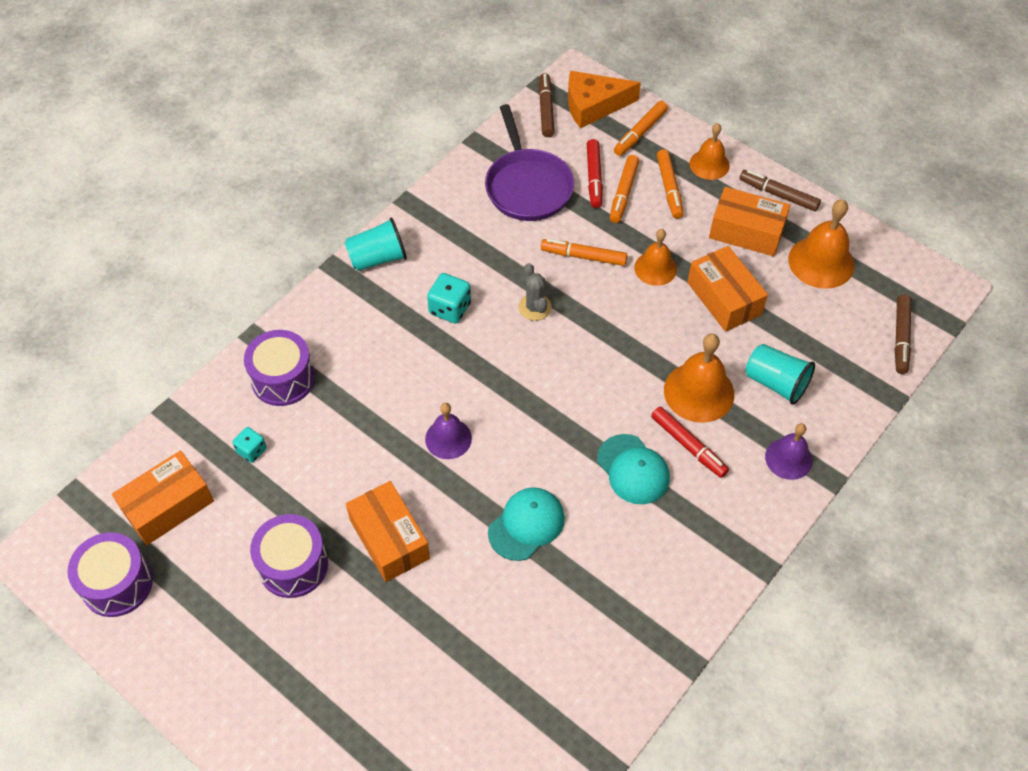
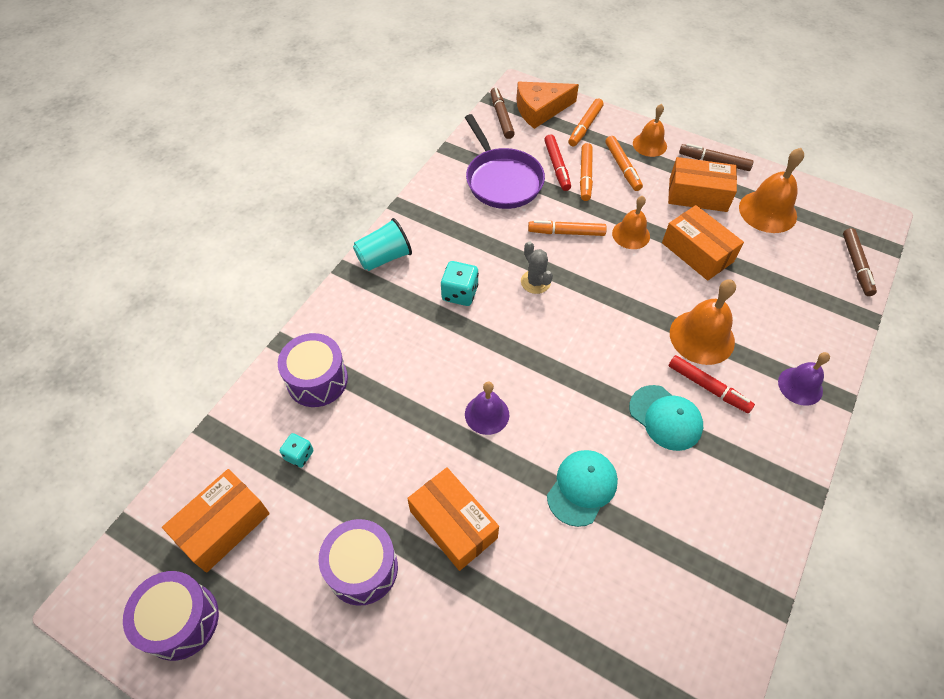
camera: 10 degrees left, 0 degrees up
(776, 383) = (765, 319): turquoise cup -> none

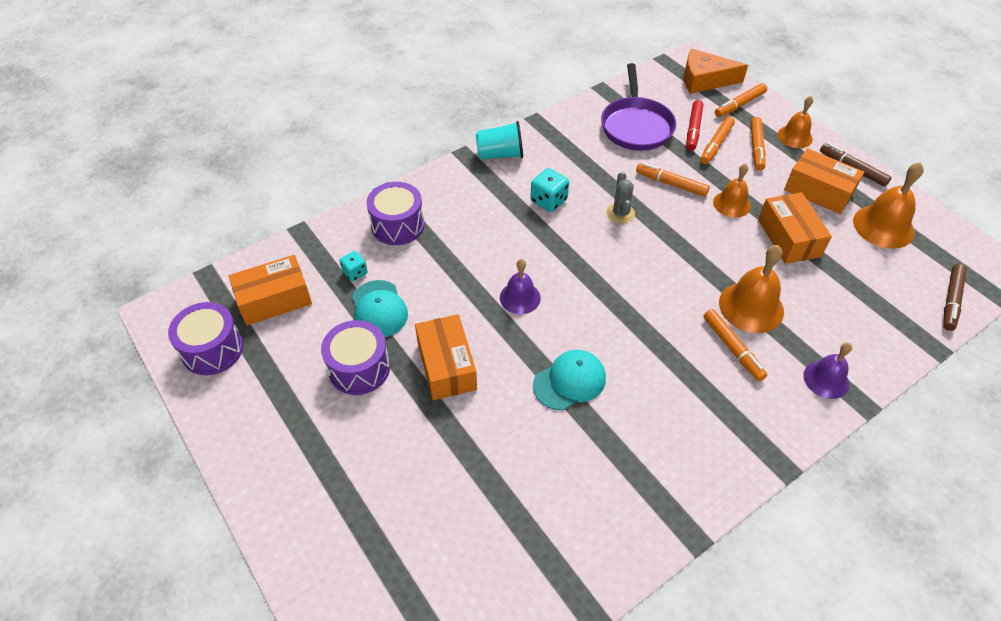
camera: 25 degrees right, 5 degrees down
(501, 117) = (664, 76): brown marker -> none
(665, 417) = (677, 357): turquoise cap -> turquoise cap (379, 309)
(708, 387) = (732, 348): red marker -> orange marker

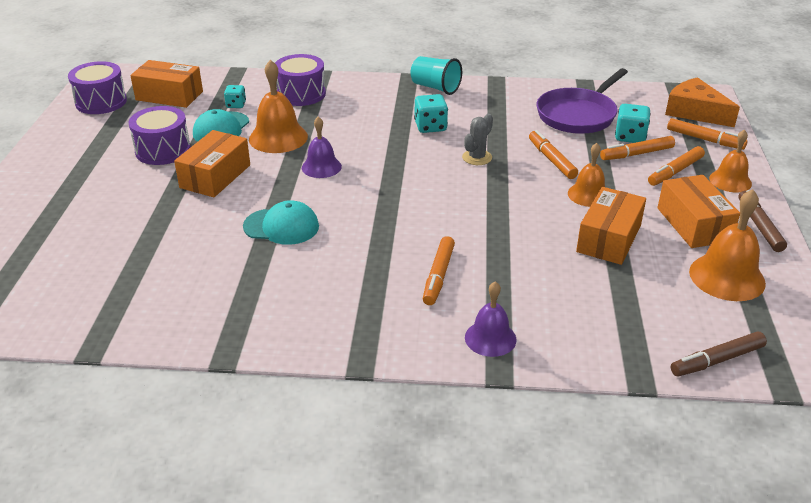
camera: 40 degrees right, 15 degrees down
(693, 129) = (630, 137): red marker -> turquoise dice
(739, 105) = (705, 139): orange marker -> orange marker turned 150 degrees counterclockwise
(751, 307) = (498, 261): orange bell -> orange bell (278, 137)

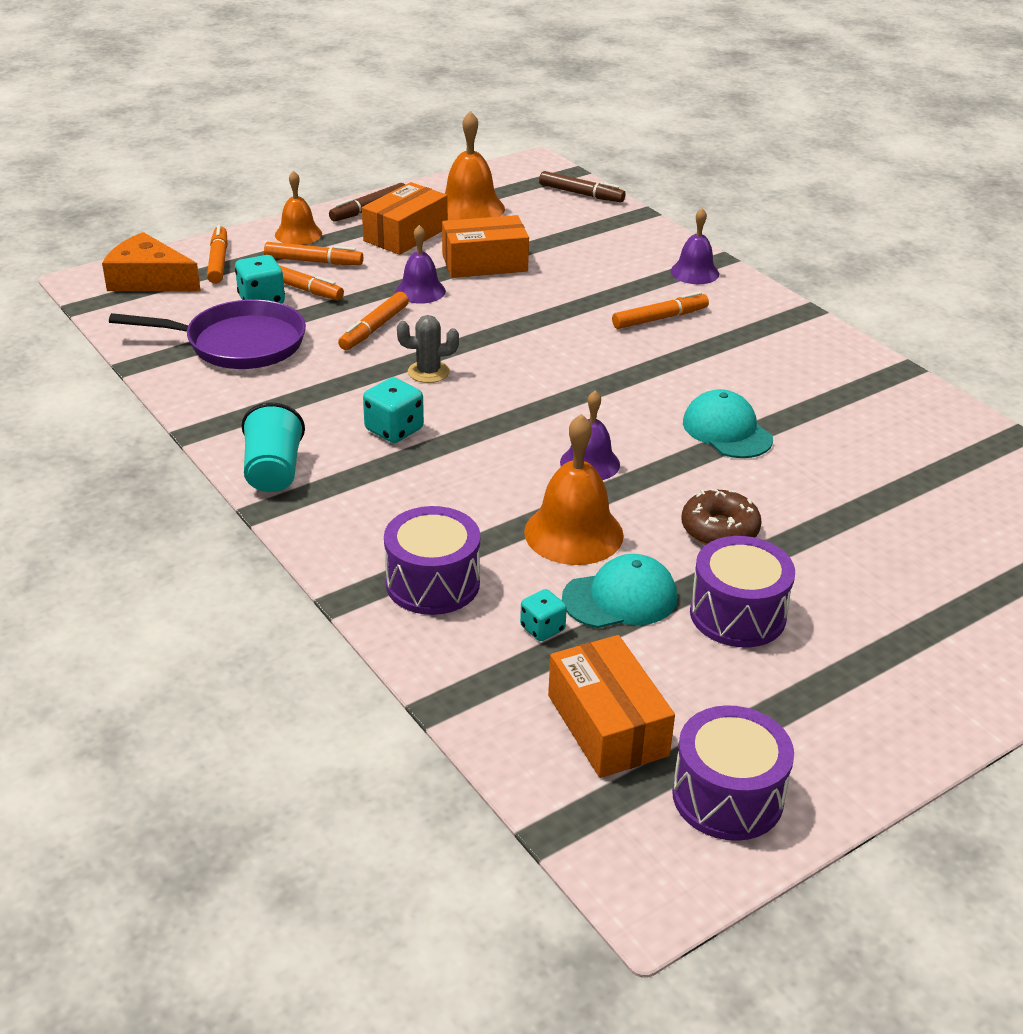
camera: 130 degrees left, 0 degrees up
(215, 176) = (719, 530): orange box -> brown donut
(588, 194) = (420, 291): orange bell -> purple bell
(695, 112) = (149, 280): orange cheese -> orange cheese turned 105 degrees clockwise

